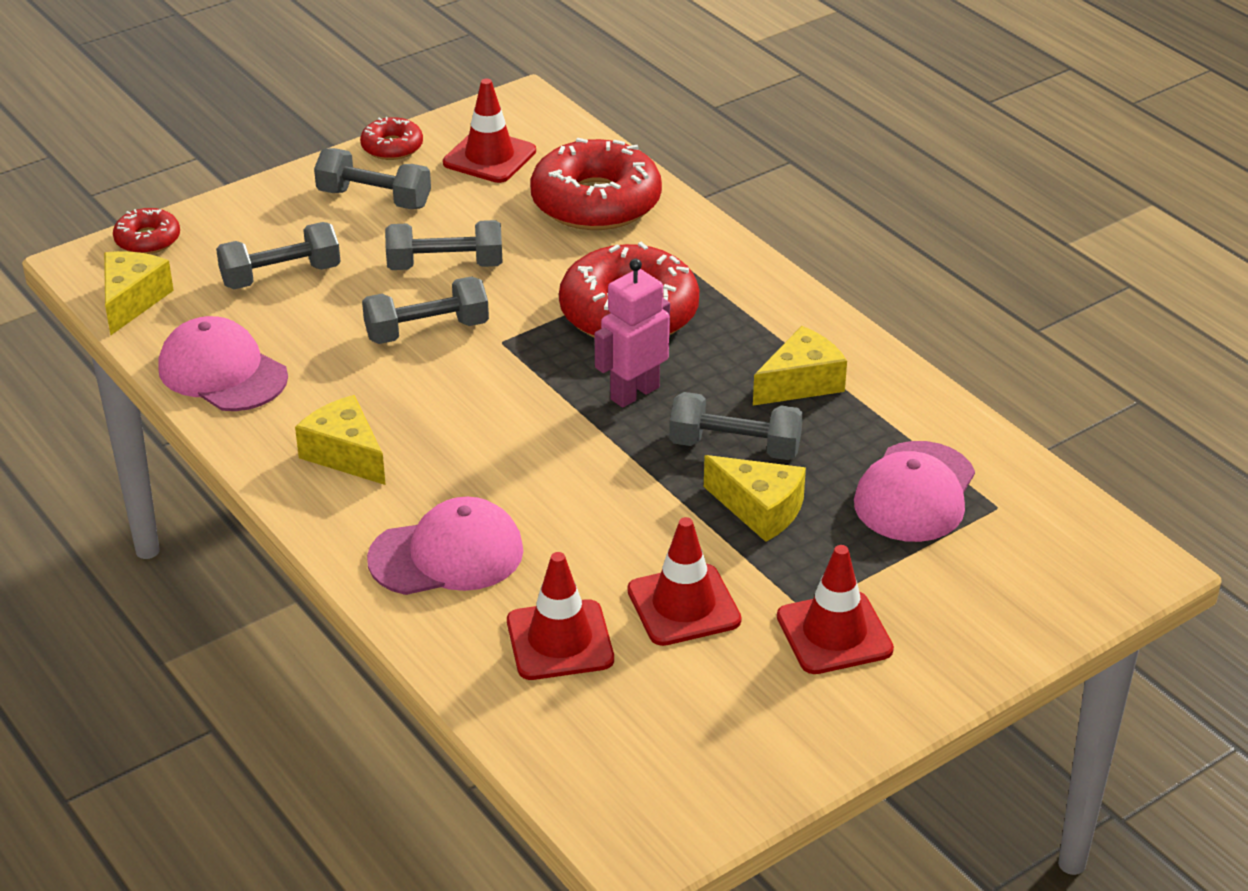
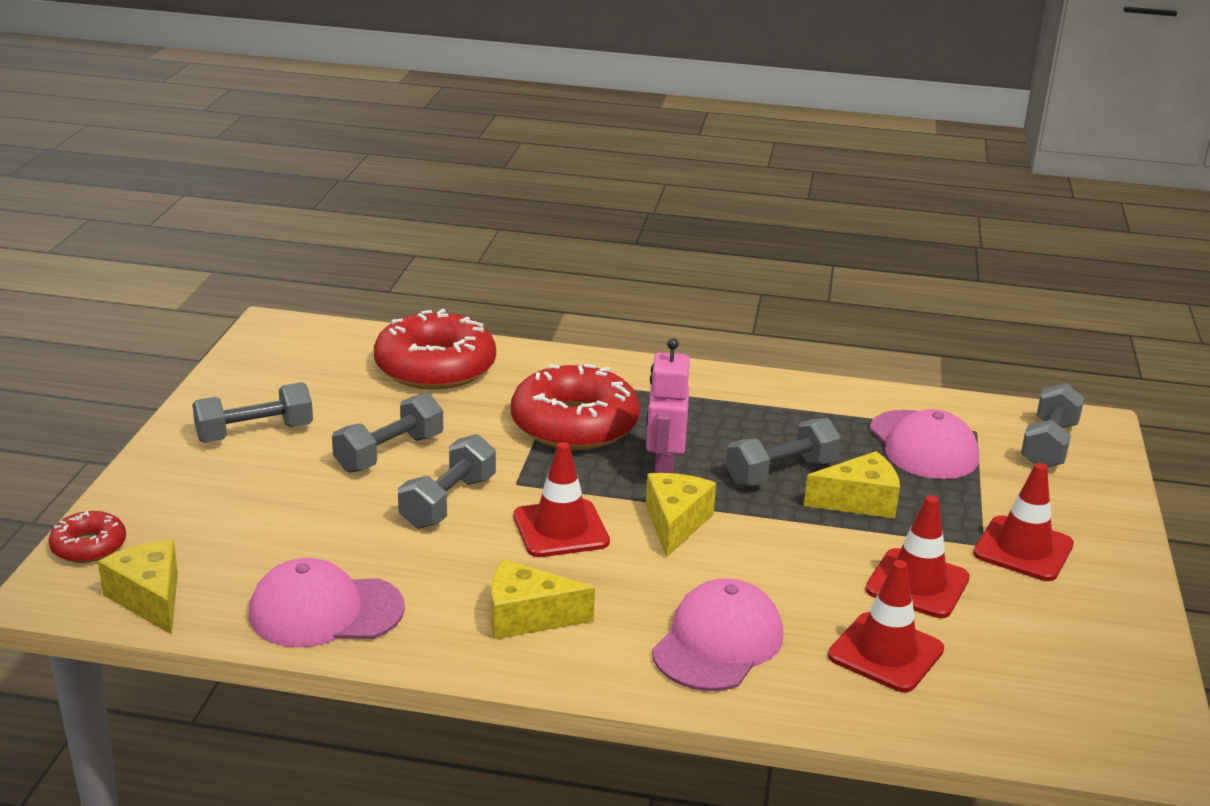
camera: 45 degrees left, 10 degrees down
(281, 276) = (262, 519): grey dumbbell -> grey dumbbell (1048, 445)
(392, 147) = (212, 393): red donut -> none
(489, 157) = (305, 370): red traffic cone -> red traffic cone (561, 529)
(801, 383) = (754, 416): yellow cheese -> yellow cheese (675, 523)

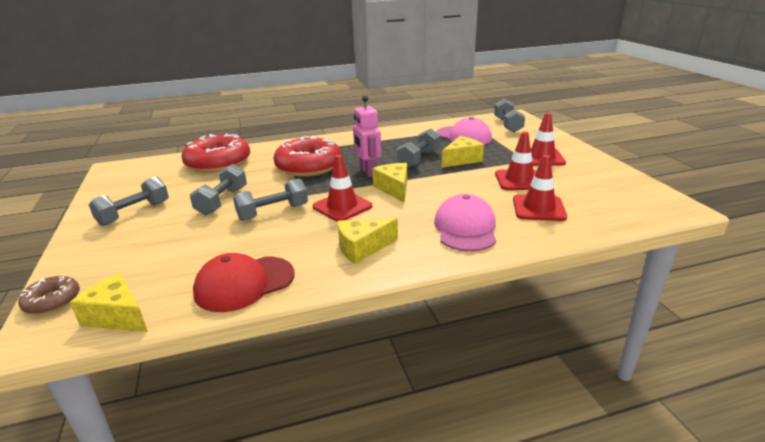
camera: 25 degrees left, 0 degrees up
(89, 546) = (52, 301): red donut -> brown donut
(325, 611) = (244, 283): pink cap -> red cap
(448, 502) = (273, 212): grey dumbbell -> grey dumbbell turned 60 degrees clockwise

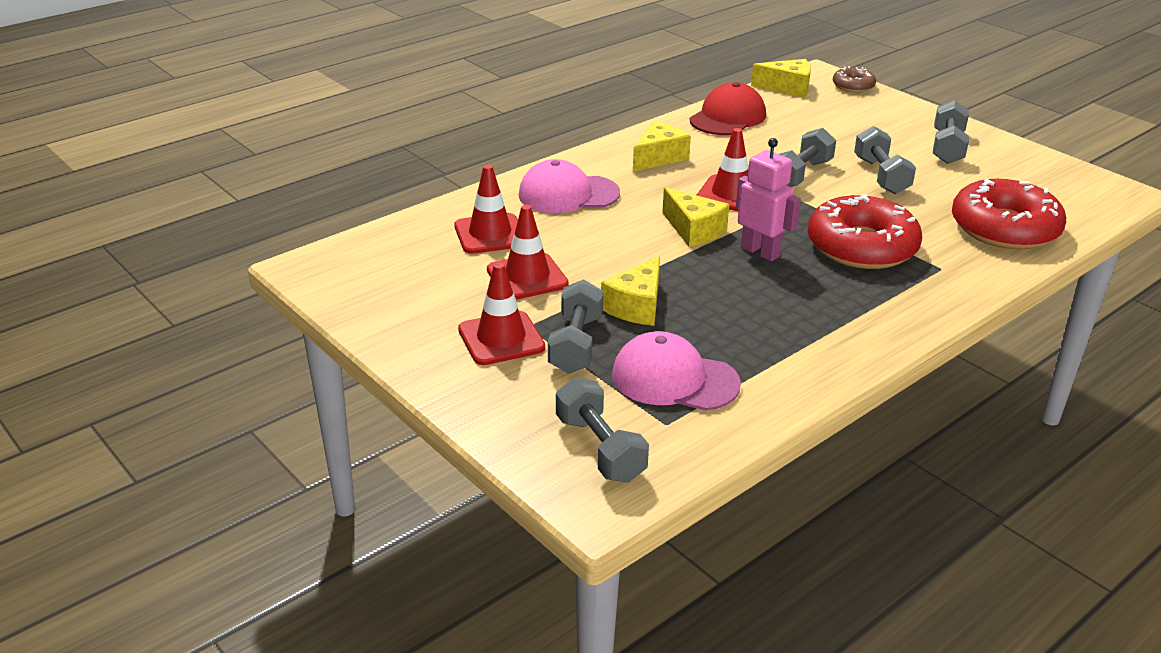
camera: 155 degrees right, 5 degrees up
(419, 159) = (709, 295): grey dumbbell -> grey dumbbell (576, 344)
(465, 228) = (568, 194): pink cap -> pink cap turned 105 degrees clockwise

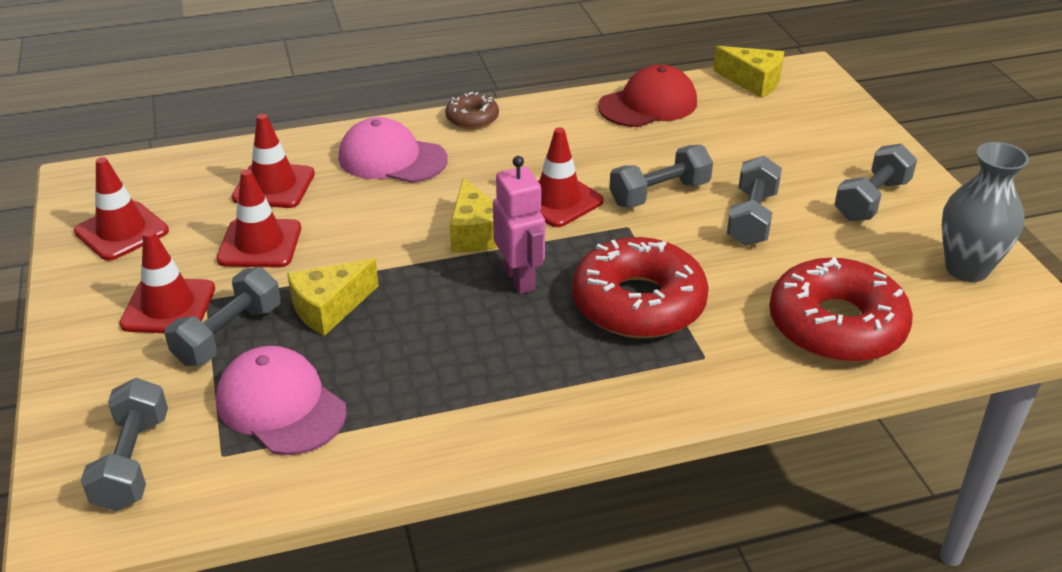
camera: 25 degrees right, 5 degrees up
(393, 296) = (122, 231): none -> red traffic cone
(659, 158) = (526, 137): yellow cheese -> none
(853, 86) = (834, 95): brown donut -> brown donut (472, 118)
(1048, 176) = (966, 269): none -> grey vase

